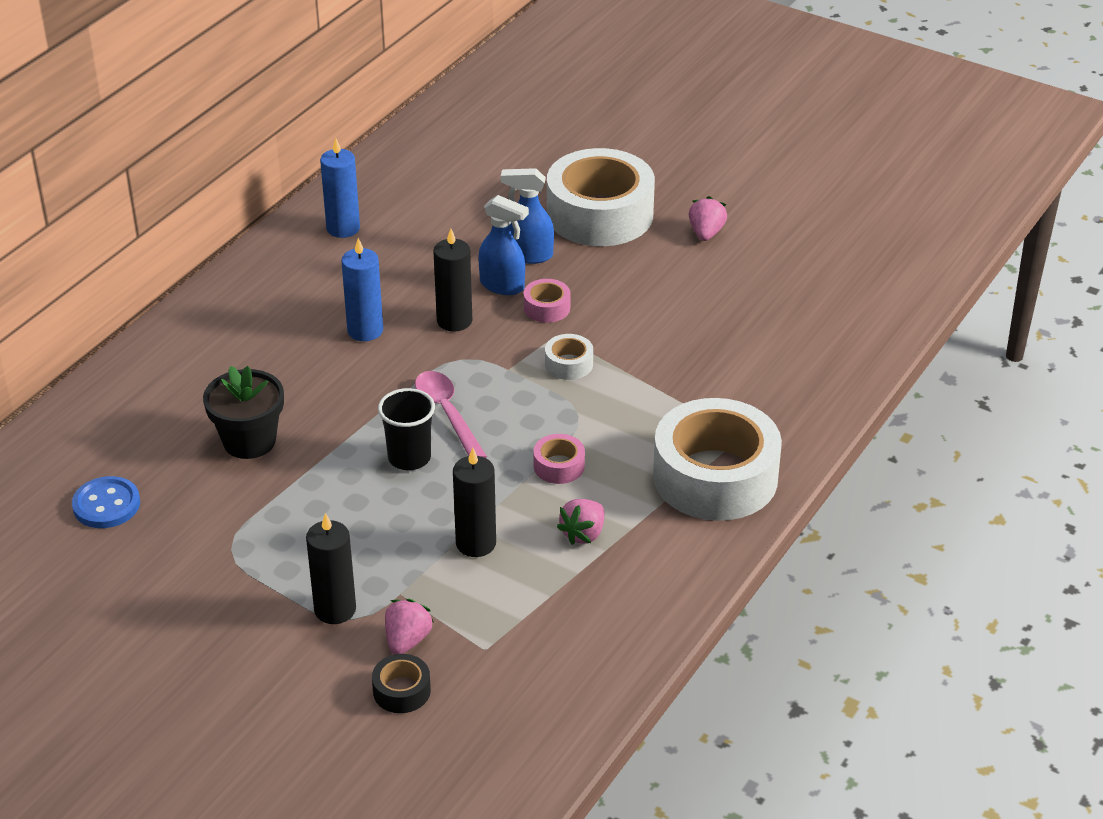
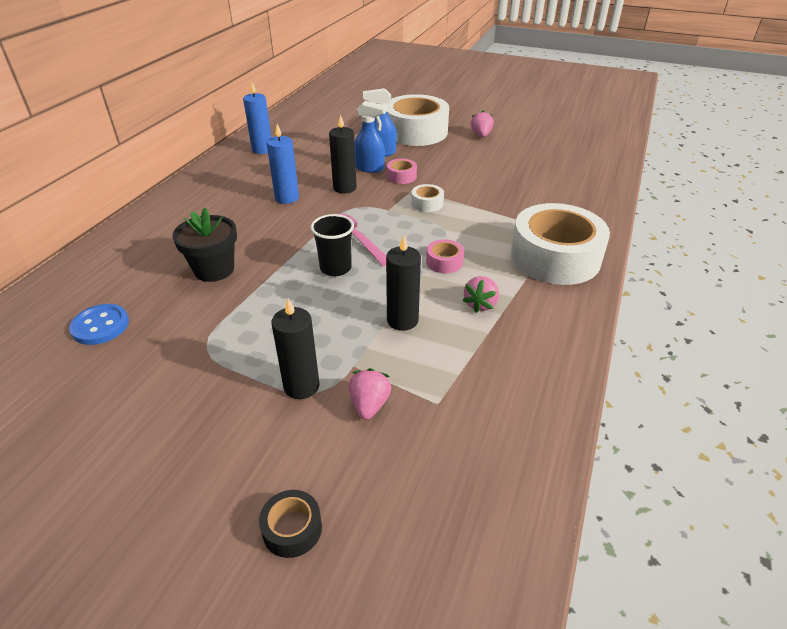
camera: 10 degrees left, 0 degrees up
(401, 691) = (376, 452): black tape -> black tape (292, 529)

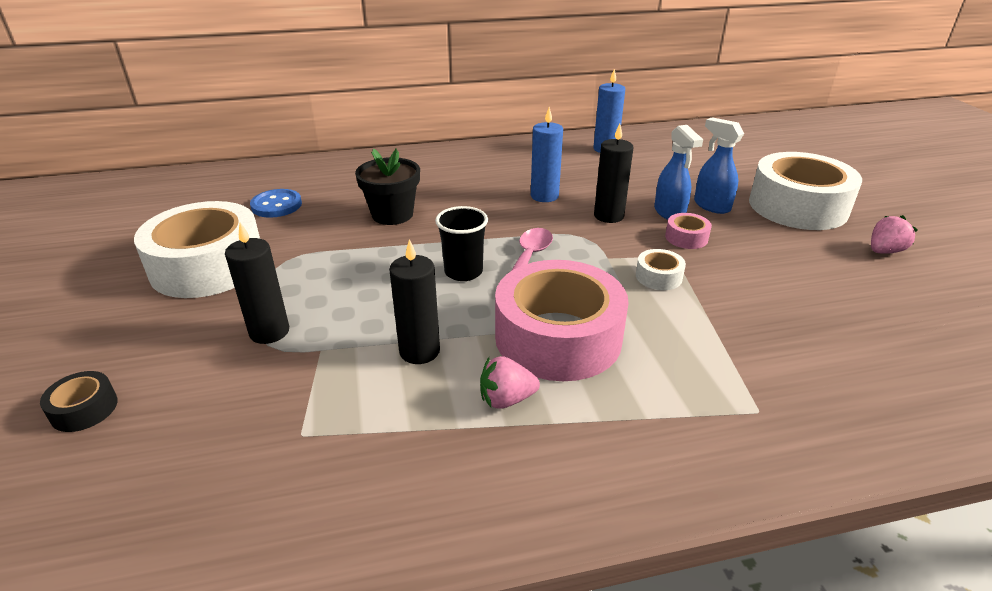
camera: 55 degrees right, 5 degrees down
(369, 405) = (268, 386): pink strawberry -> none
(444, 262) = (558, 337): pink tape -> pink tape, size x2.42
(555, 257) = (688, 431): white tape -> white tape (208, 266)

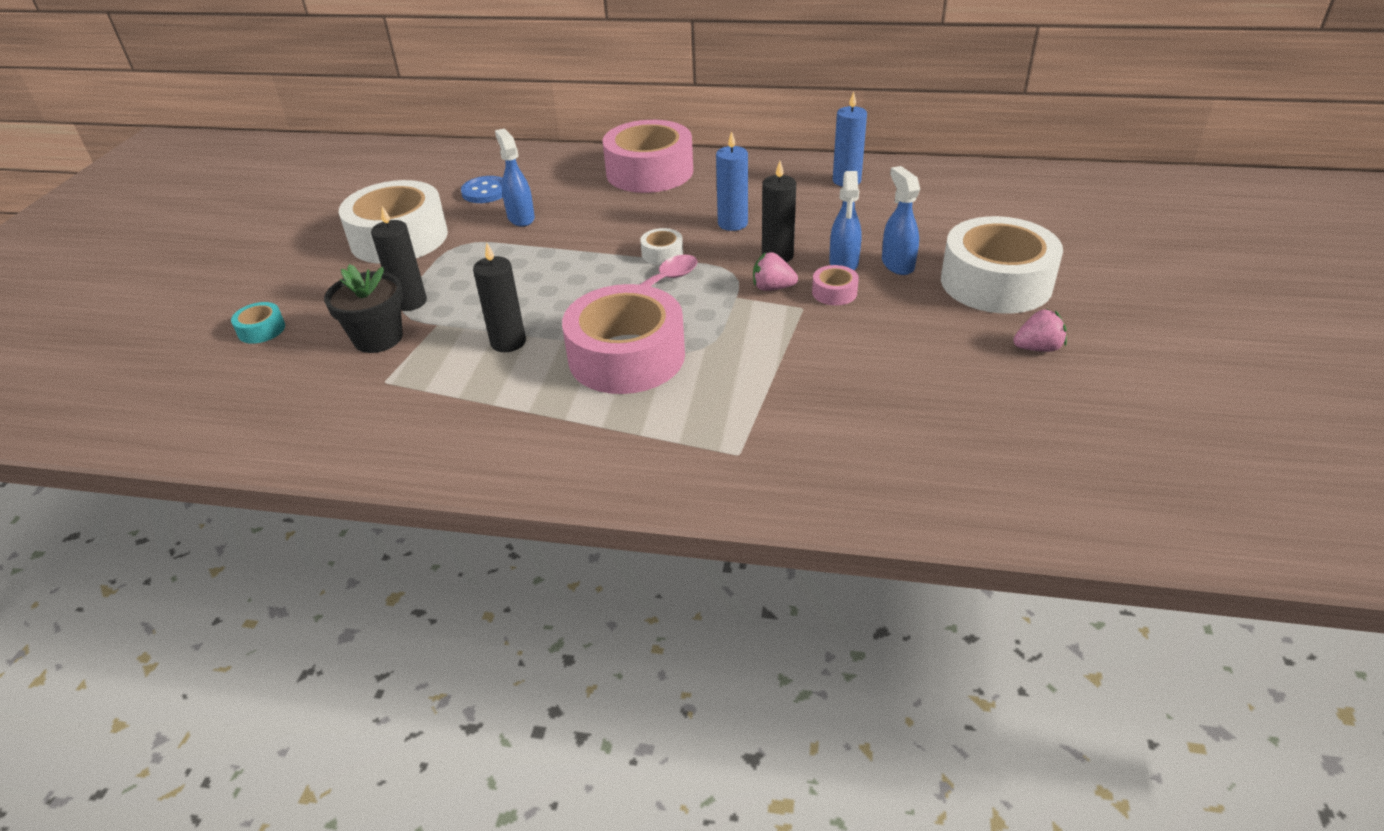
camera: 25 degrees right, 5 degrees up
(84, 409) = (261, 330): black tape -> turquoise tape
(334, 223) = (521, 218): none -> blue spray bottle
(392, 214) = (576, 218): black flower pot -> black flower pot (378, 338)
(430, 165) = (649, 172): none -> pink tape
(463, 272) = (595, 284): black cup -> none
(506, 399) = (544, 394): pink strawberry -> pink strawberry (772, 288)
(658, 277) = (767, 324): white tape -> white tape (662, 253)

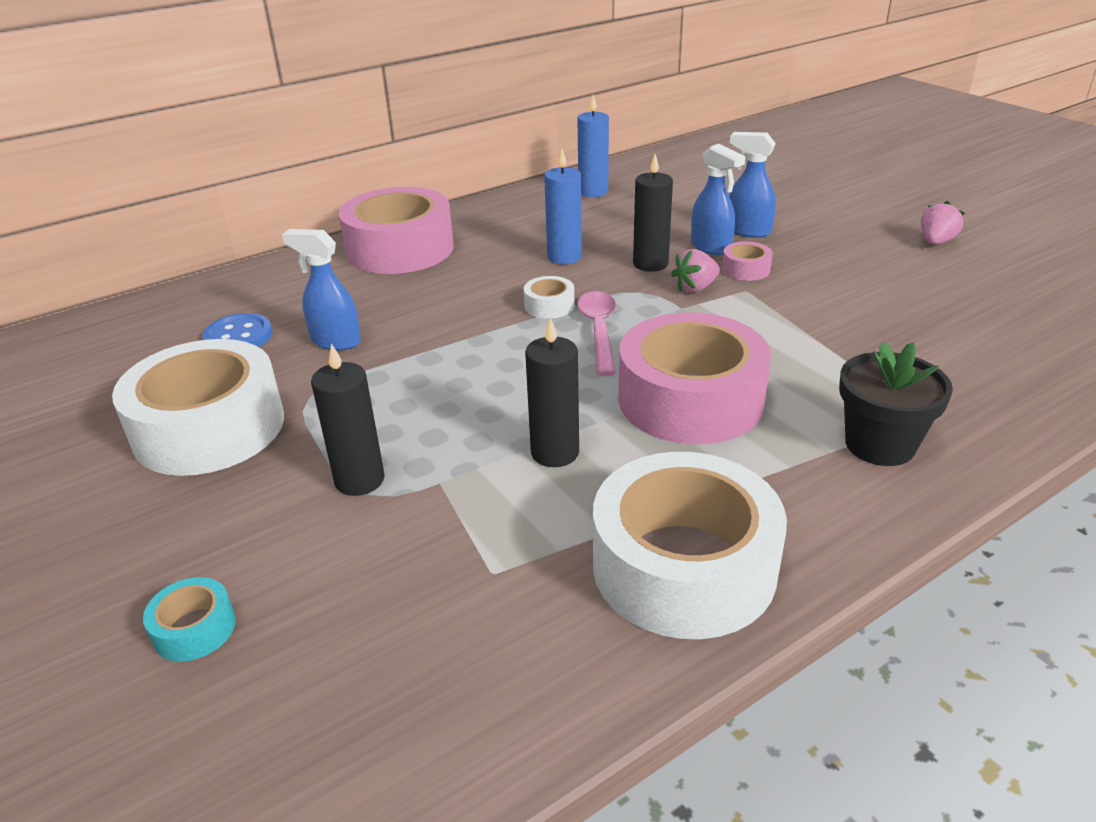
camera: 45 degrees left, 5 degrees down
(378, 338) = (393, 537): black flower pot -> black flower pot (879, 444)
(996, 282) = (830, 214): white tape -> white tape (683, 566)

